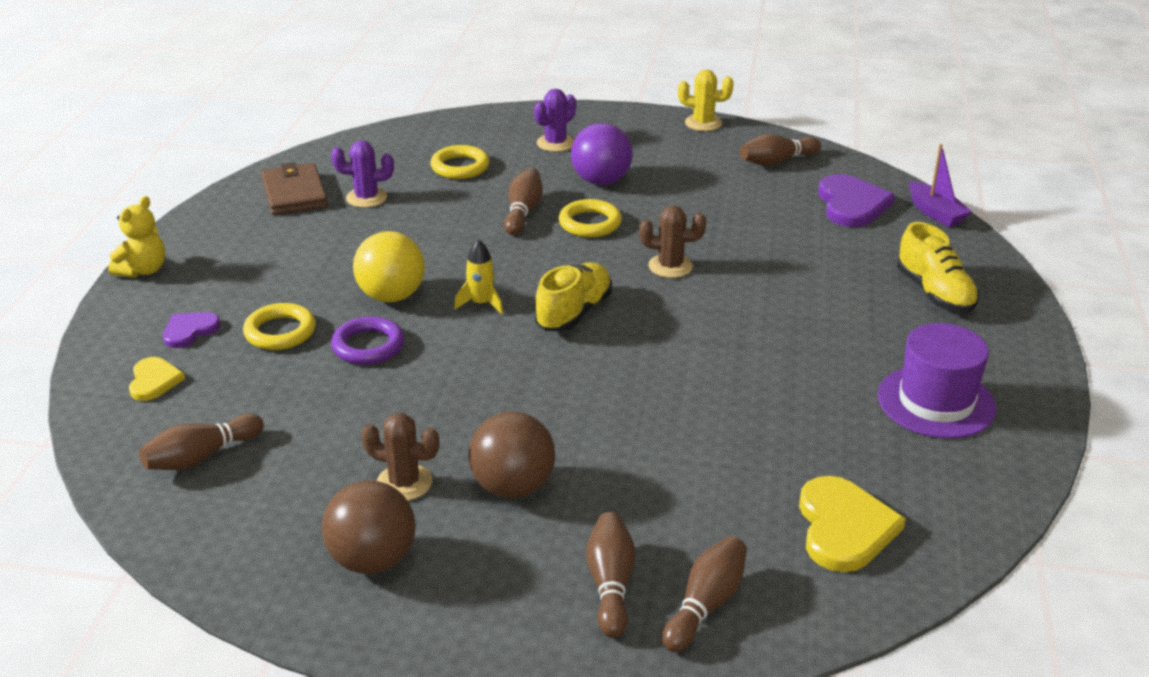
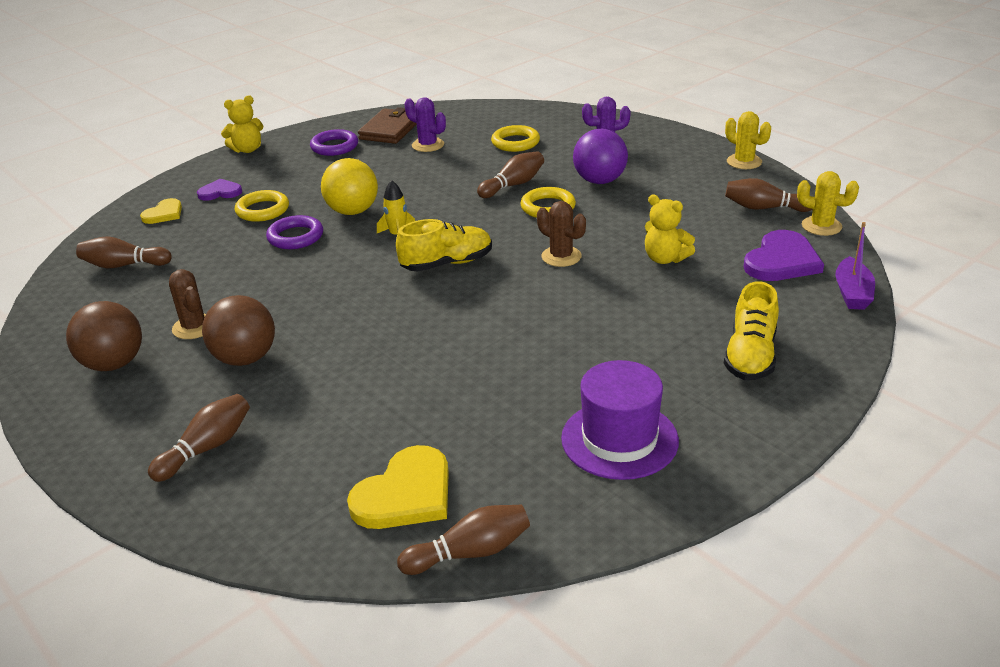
camera: 40 degrees right, 0 degrees up
(255, 232) = (334, 147): none -> purple ring
(705, 605) = (239, 493): brown bowling pin -> brown bowling pin (470, 552)
(760, 235) = (665, 259): none -> yellow teddy bear
(841, 163) = (821, 226): none -> yellow cactus

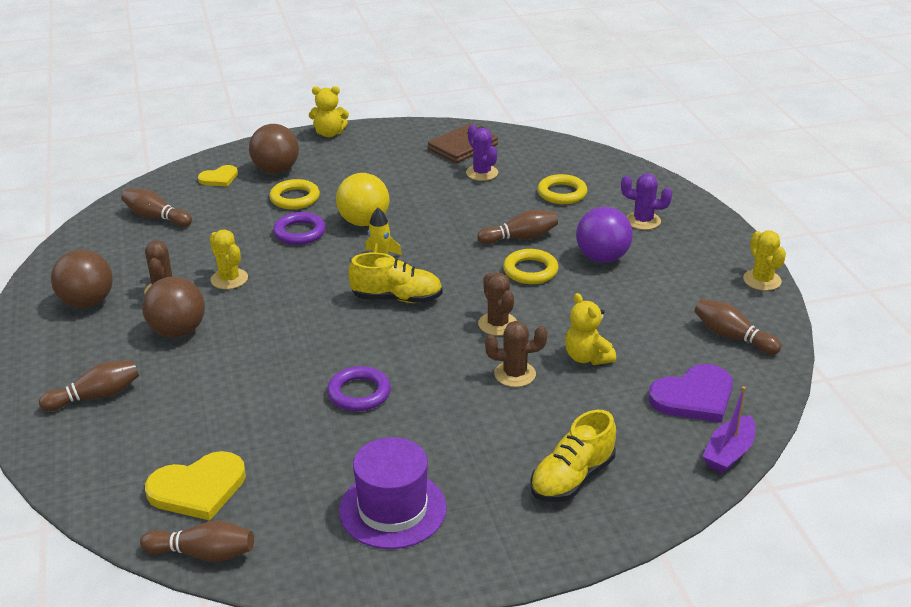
camera: 25 degrees right, 0 degrees up
(220, 192) = (276, 170): purple heart -> brown ball
(334, 147) = (402, 151): purple ring -> purple ring (359, 393)
(617, 291) = (515, 374): none -> brown cactus
(821, 226) = (770, 374): yellow cactus -> yellow cactus (229, 279)

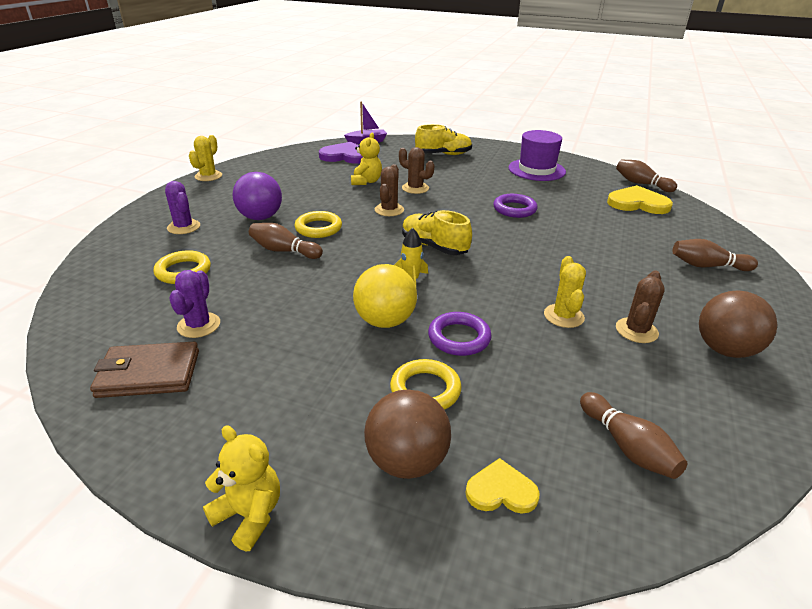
camera: 145 degrees left, 0 degrees up
(178, 331) = (630, 288): brown ball -> none
(732, 336) = (281, 165): brown bowling pin -> none

